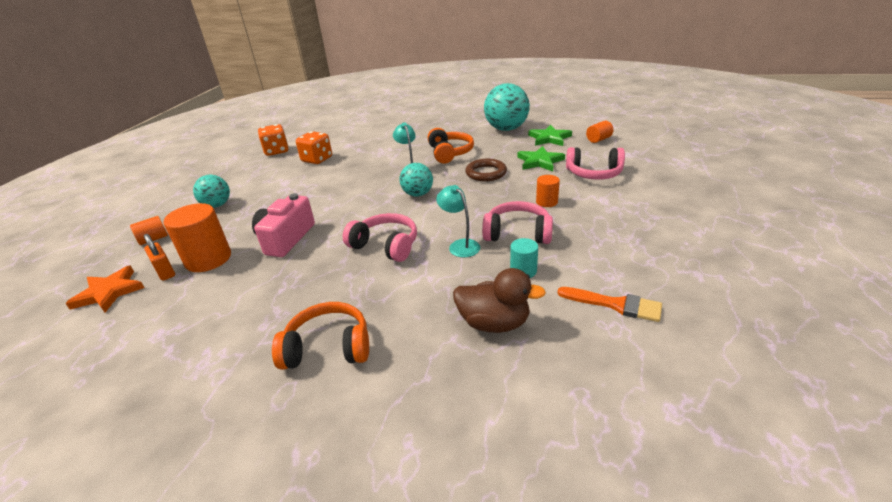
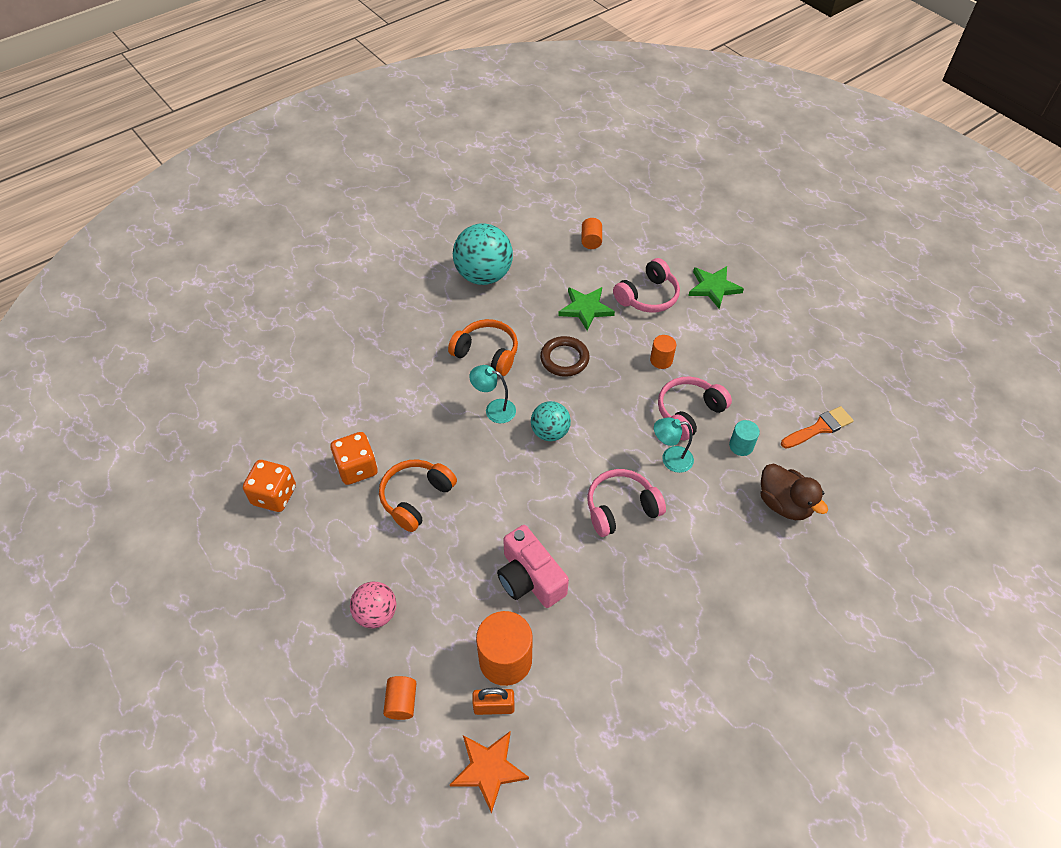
camera: 55 degrees left, 20 degrees up
(217, 205) = (376, 613): turquoise ball -> pink ball
(328, 347) = (729, 617): orange headphones -> orange headphones (416, 498)
(494, 323) = (784, 504): brown duck -> brown duck turned 90 degrees clockwise
(549, 138) = (546, 266): green star -> green star (713, 288)

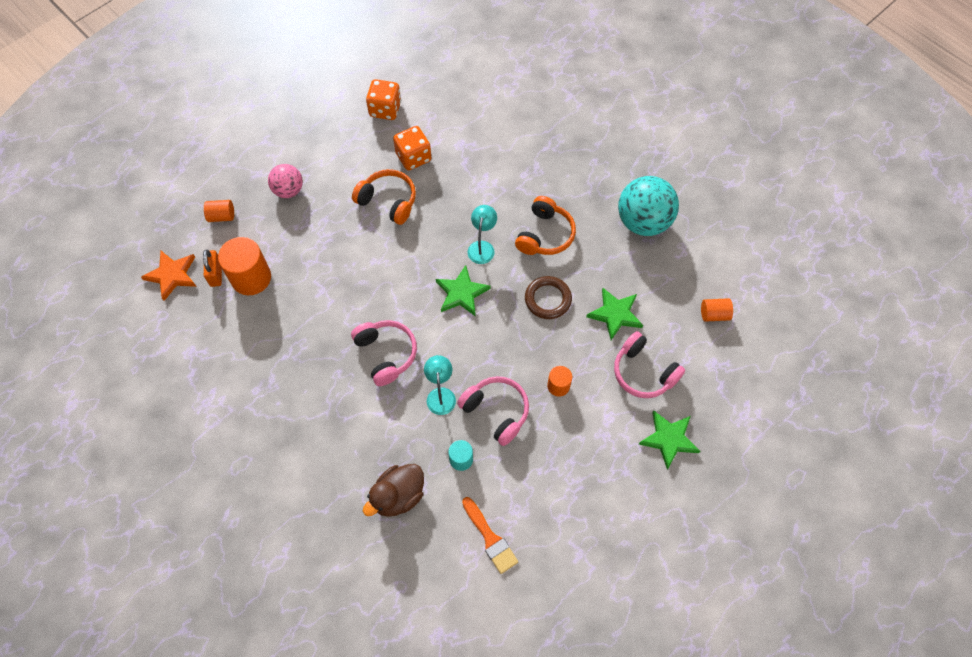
camera: 85 degrees right, 10 degrees up
(530, 578) = (318, 289): pink camera -> none
(550, 432) = (461, 293): turquoise ball -> green star

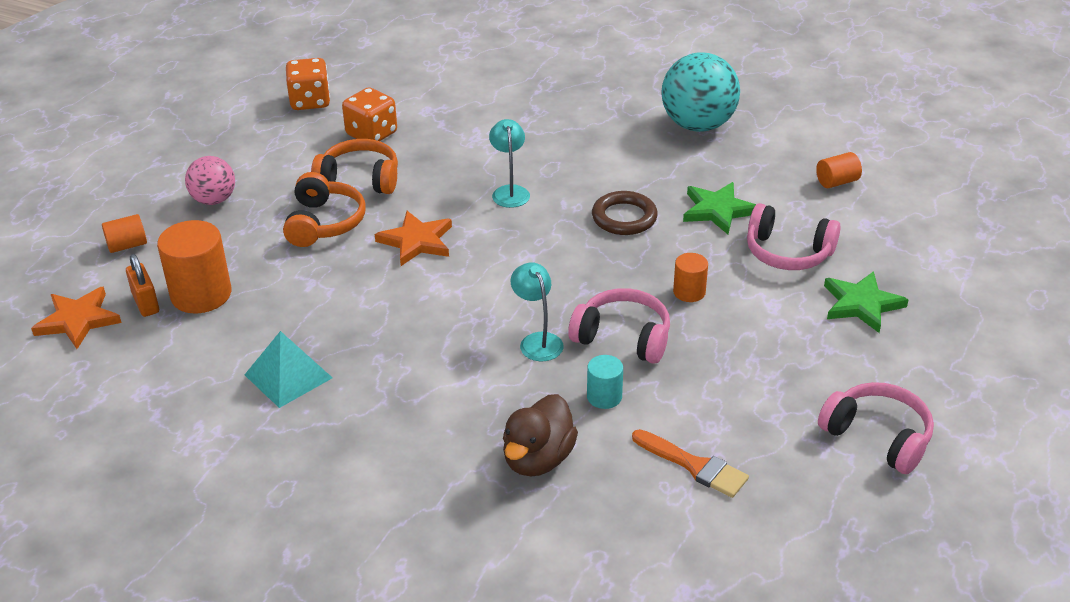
camera: 20 degrees left, 25 degrees down
(278, 369) = (288, 376): none -> turquoise pyramid
(386, 354) = (438, 321): pink headphones -> pink headphones (878, 437)
(402, 275) = (417, 241): none -> orange star
(461, 293) = (508, 239): green star -> none
(545, 235) = (584, 163): orange headphones -> orange headphones (324, 223)

